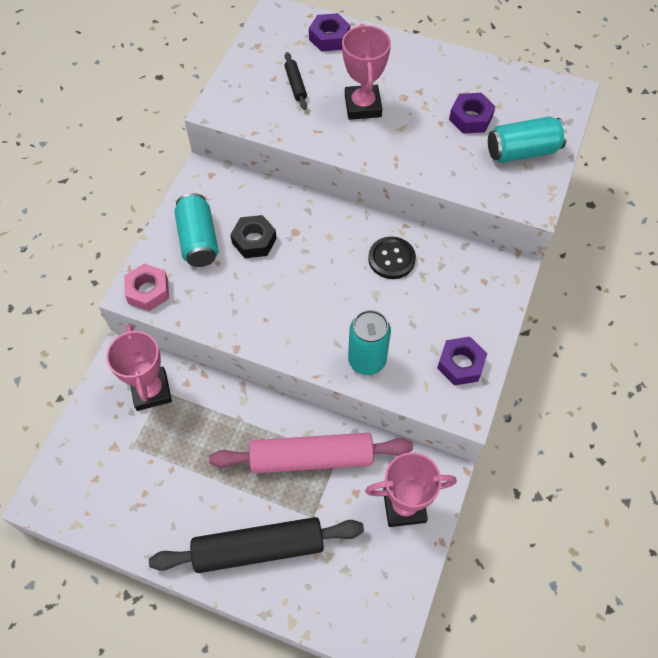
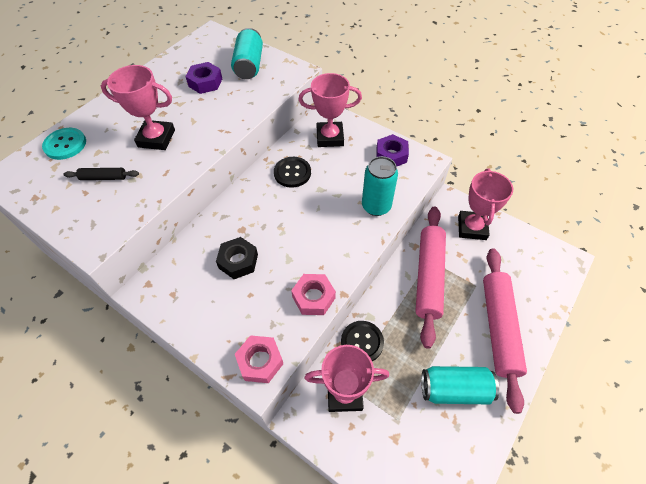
camera: 75 degrees left, 5 degrees down
(198, 240) = (219, 306): turquoise can -> turquoise can (454, 389)
(210, 397) = (362, 342): none -> black button
(226, 320) = (313, 297): none -> pink nut
(258, 548) = (498, 328): black rolling pin -> pink rolling pin
(329, 38) = (65, 145): purple nut -> turquoise button
(467, 285) = (330, 137): none -> pink trophy

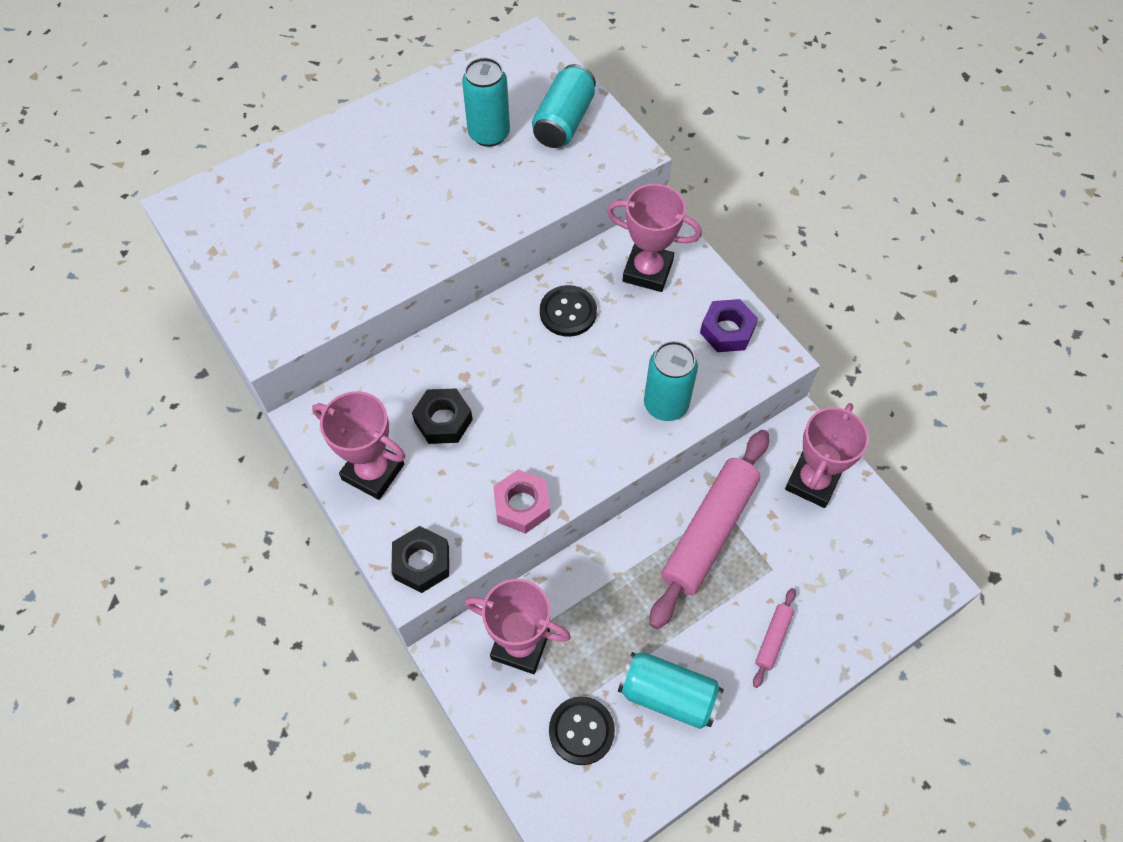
camera: 20 degrees right, 5 degrees up
(65, 145) = (269, 181): turquoise button -> none
(103, 177) = (305, 249): black rolling pin -> none
(156, 138) = (391, 209): pink trophy -> pink trophy (373, 472)
(205, 82) = (489, 134): purple nut -> turquoise can
(260, 361) = (422, 563): pink nut -> black nut
(362, 342) = (572, 588): black button -> black button (581, 731)
(498, 328) = (773, 639): pink rolling pin -> pink rolling pin, size x0.44

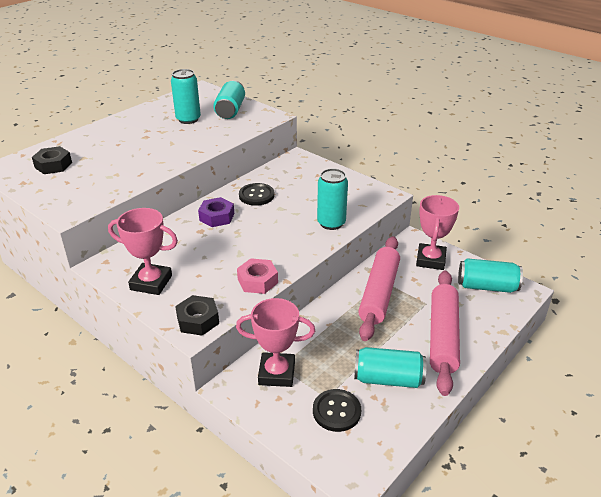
camera: 15 degrees left, 25 degrees down
(443, 420) = (192, 252): black nut -> black nut (53, 165)
(647, 271) = (297, 173): pink trophy -> none
(727, 330) = (354, 189): purple nut -> purple nut (217, 217)
(773, 639) = (442, 336): pink rolling pin -> pink rolling pin, size x2.29
(878, 559) = (487, 286): none -> turquoise can

